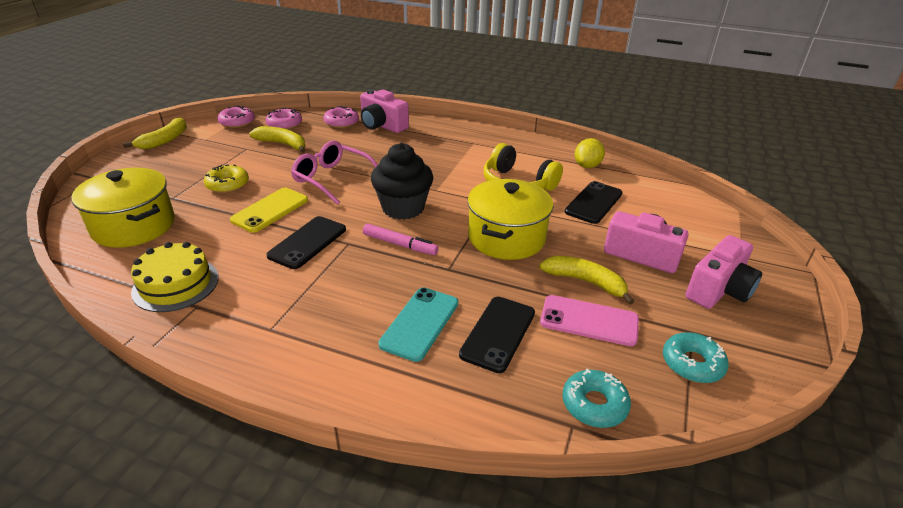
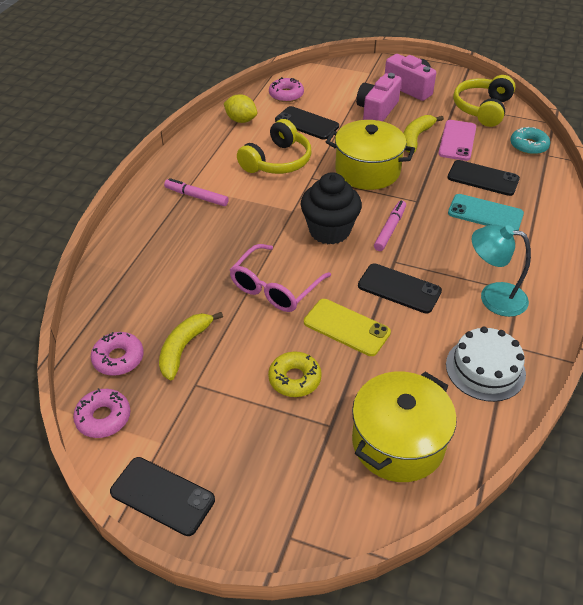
camera: 90 degrees left, 10 degrees up
(165, 140) = (162, 496): yellow banana -> black phone
(176, 284) = (485, 369): yellow cake -> white cake
(270, 306) = (493, 297): none -> turquoise lamp
(341, 122) = (120, 299): pink donut -> pink donut (286, 95)
(382, 125) = (134, 260): pink camera -> none
(459, 146) = (196, 197): none -> pink marker
(692, 363) = (482, 109): turquoise donut -> yellow headphones

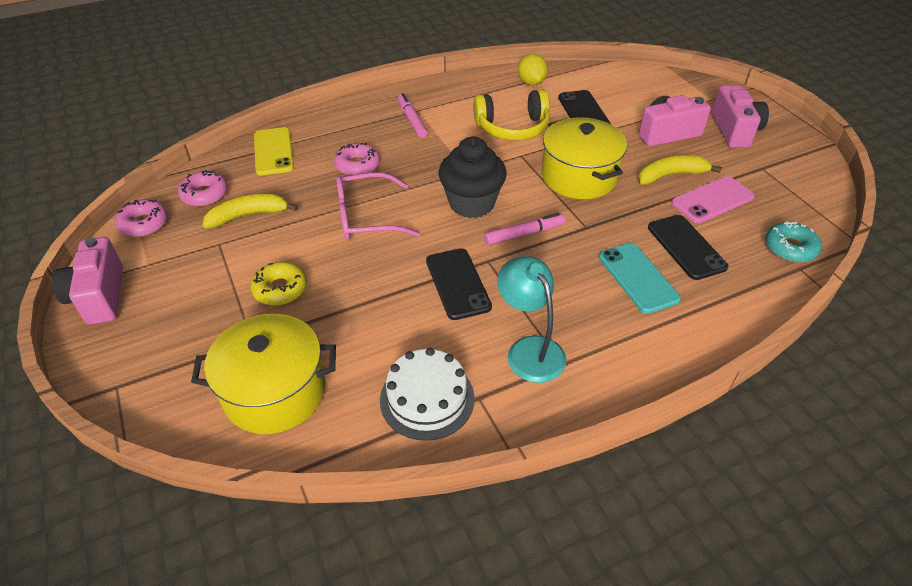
camera: 45 degrees right, 0 degrees up
(162, 496) = (99, 296): black phone -> pink camera
(286, 95) = (600, 81): pink donut -> pink donut (357, 165)
(346, 327) = (371, 282): yellow phone -> yellow phone (273, 151)
(482, 109) = (789, 187): yellow headphones -> none

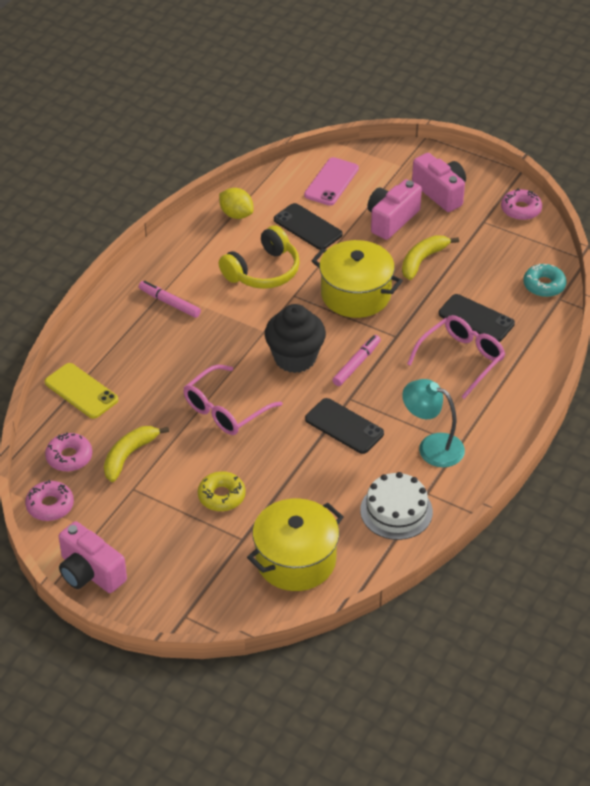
camera: 35 degrees left, 0 degrees up
(357, 165) = (169, 369): pink donut -> pink donut (521, 209)
(638, 278) = (461, 359): turquoise phone -> pink glasses
(712, 200) = (467, 269): pink phone -> pink phone (331, 182)

